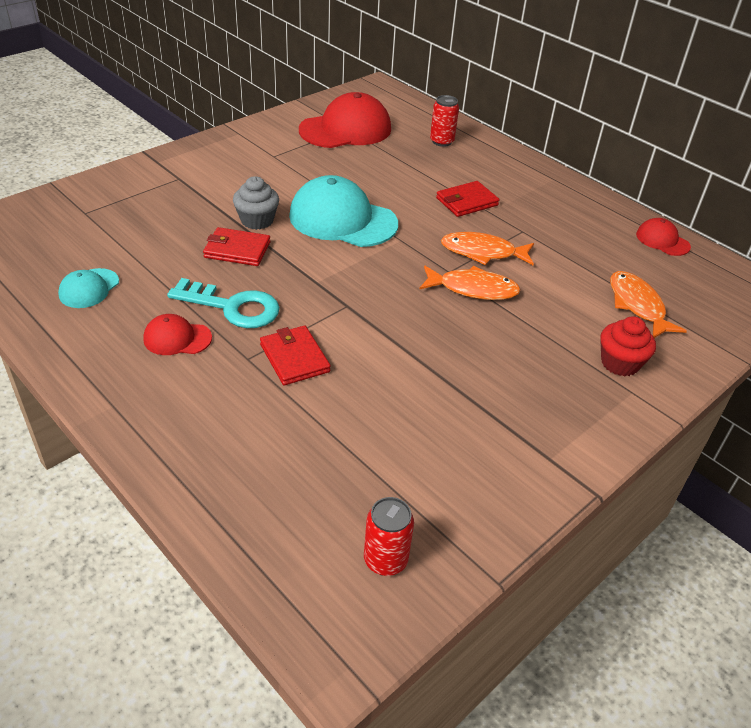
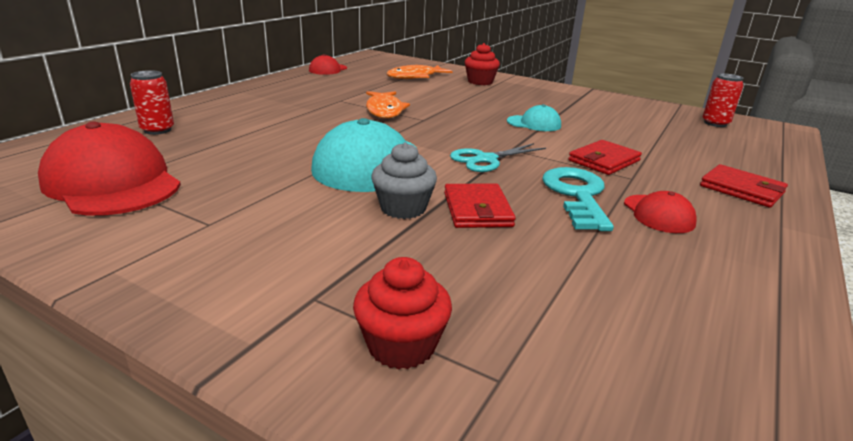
camera: 105 degrees left, 15 degrees down
(89, 288) = (669, 297): turquoise cap -> turquoise cap (534, 123)
(126, 194) = (401, 345): none -> red cupcake
(327, 281) = (486, 159): none -> turquoise scissors
(467, 202) = (299, 117): red wallet -> red wallet (742, 189)
(473, 289) = (440, 112): orange fish -> none

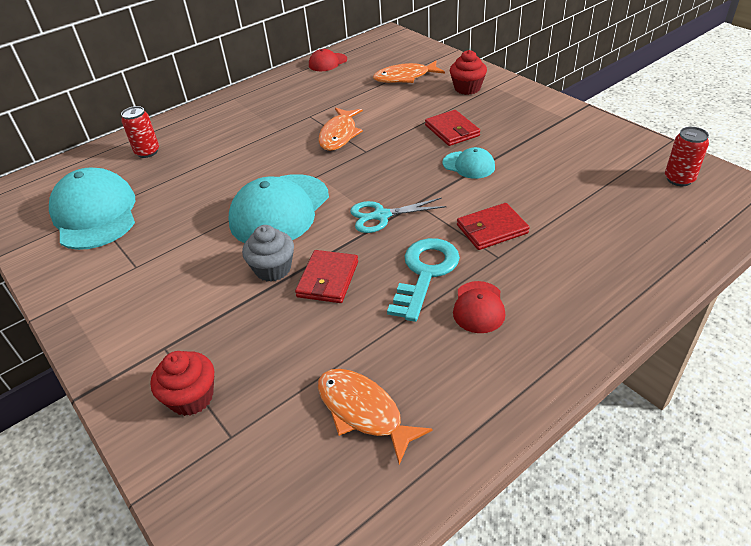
camera: 25 degrees right, 15 degrees up
(112, 182) = (95, 214): red cap -> turquoise cap
(642, 318) = (363, 411): none -> orange fish
(742, 189) = (596, 287): red wallet -> red wallet (452, 130)

